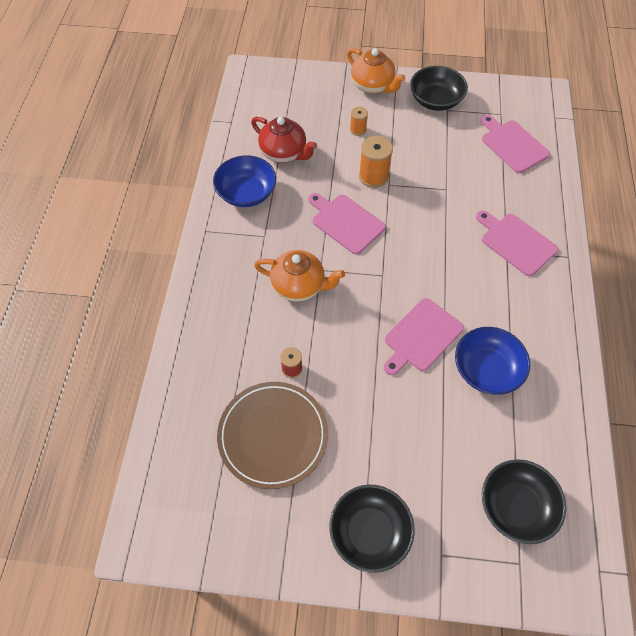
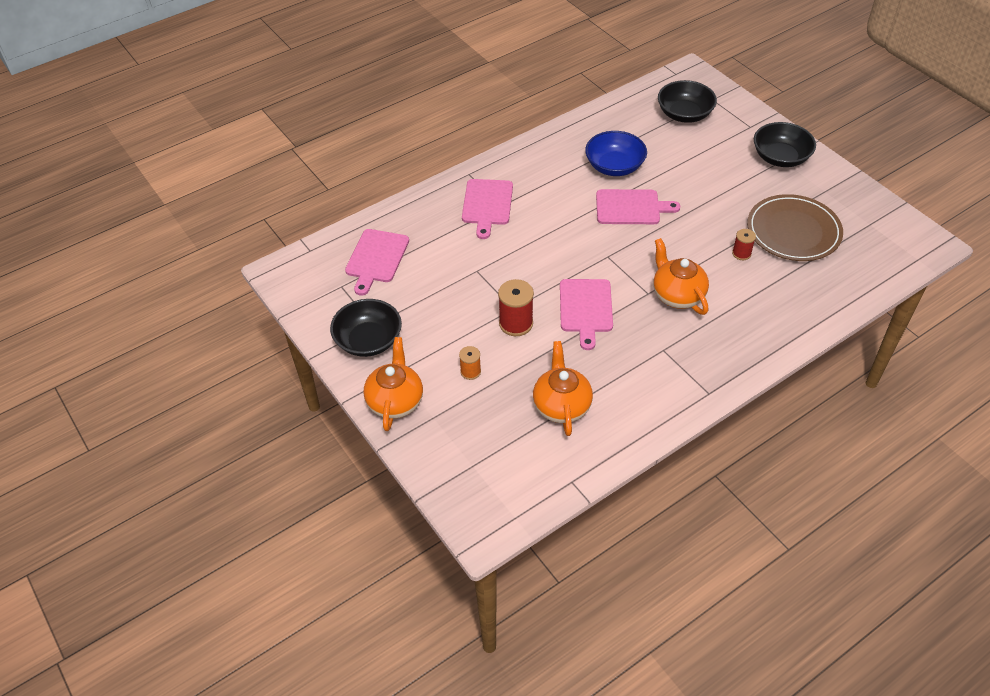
camera: 130 degrees left, 10 degrees down
(246, 193) = (638, 396): blue bowl -> none
(284, 153) = (561, 406): red teapot -> orange teapot
(373, 176) = (516, 323): orange spool -> red spool

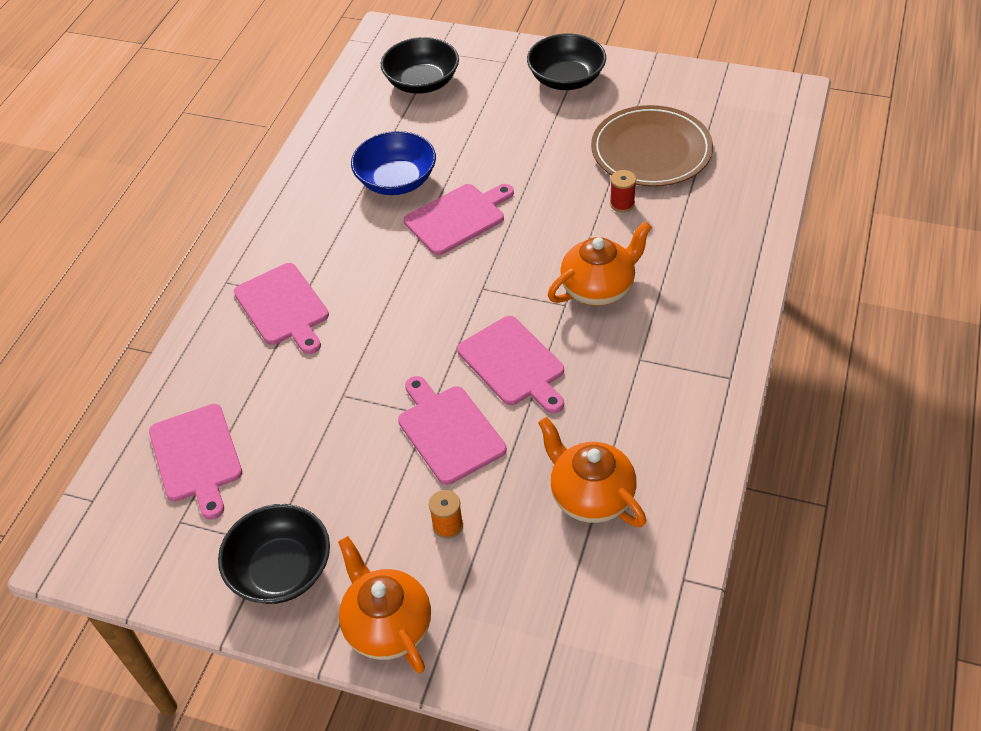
camera: 35 degrees left, 0 degrees up
(516, 323) = (449, 431): red spool -> pink cutting board
(677, 295) = (598, 288): orange teapot -> orange teapot turned 120 degrees clockwise

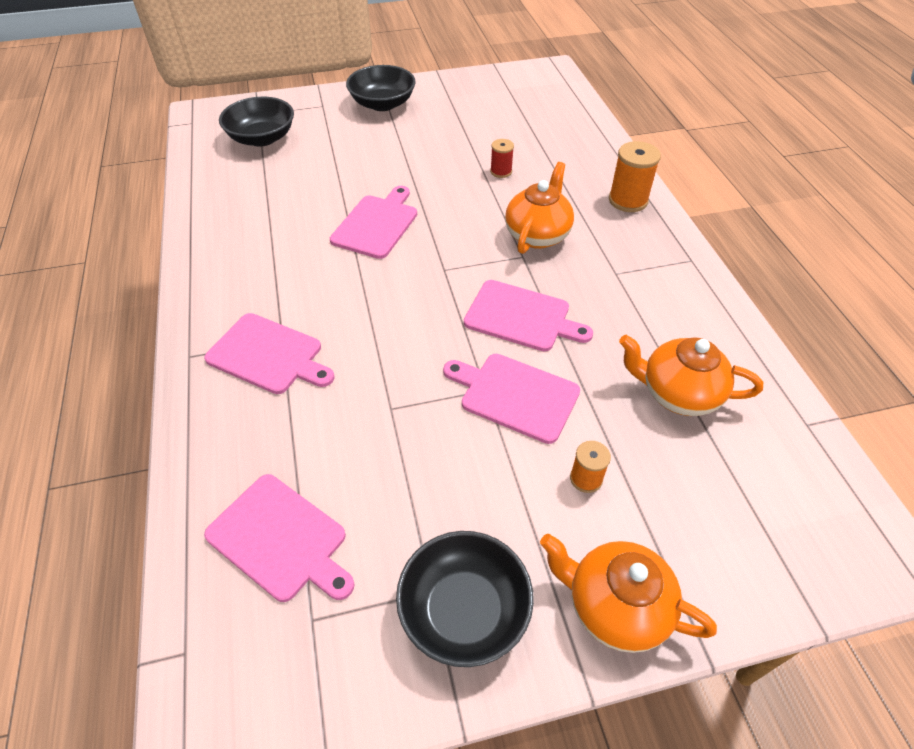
camera: 35 degrees left, 0 degrees up
(396, 180) = (298, 215): blue bowl -> none
(651, 151) = (490, 131): brown plate -> none
(726, 287) = (628, 200): none -> orange spool

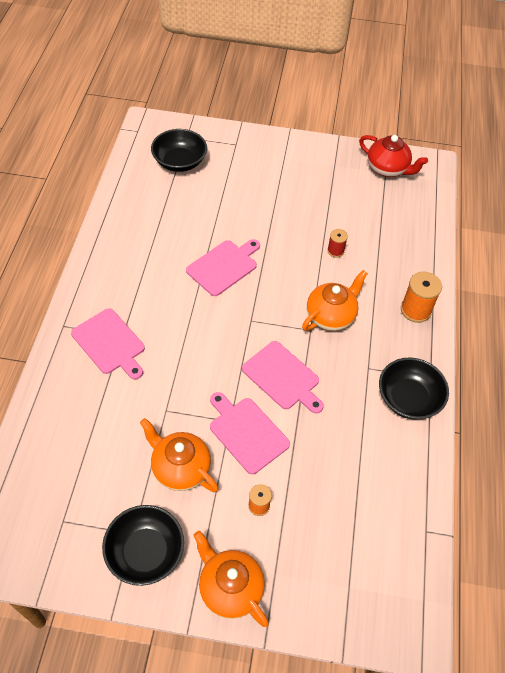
camera: 20 degrees right, 5 degrees up
(280, 539) = (66, 467): pink cutting board -> none
(382, 104) = (281, 157): black bowl -> black bowl (408, 398)
(508, 85) = (387, 169): none -> red teapot
(678, 393) = (353, 474): orange teapot -> orange teapot (180, 468)

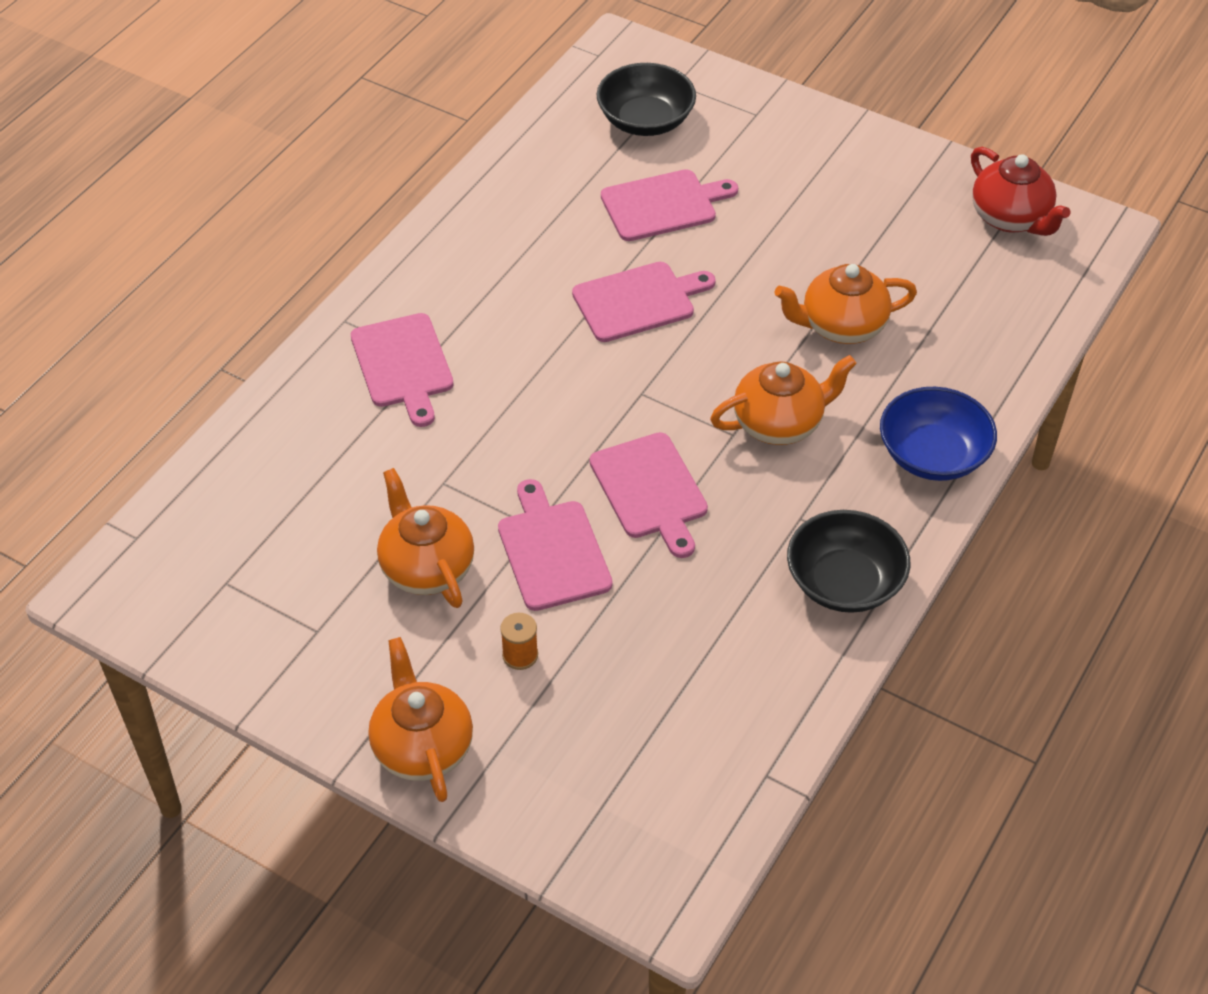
camera: 25 degrees right, 5 degrees down
(145, 552) = (323, 660): black bowl -> none
(211, 207) = (663, 205): none -> pink cutting board
(335, 251) = (842, 326): red spool -> orange teapot
(415, 310) = (933, 455): orange spool -> blue bowl

